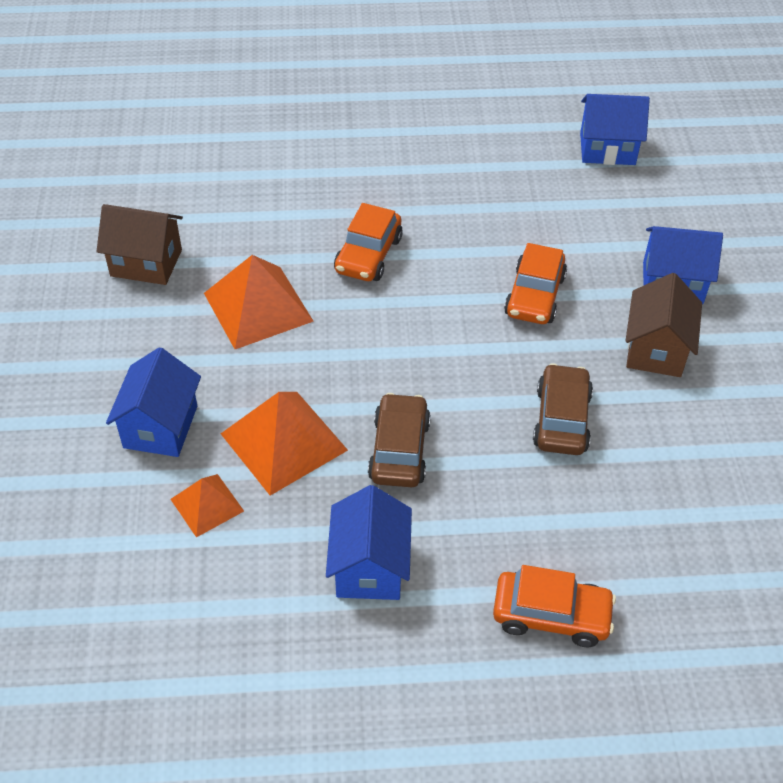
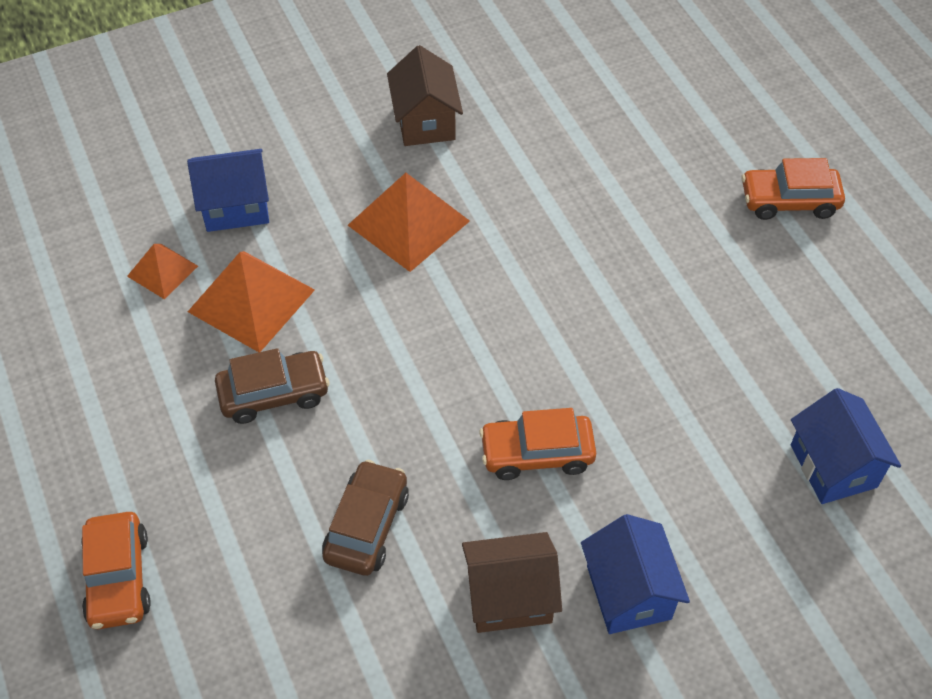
camera: 70 degrees right, 5 degrees up
(368, 255) = (523, 286): orange car -> orange car (789, 201)
(369, 567) = (132, 412): blue house -> none
(562, 419) = (367, 526): brown car -> brown car turned 60 degrees counterclockwise

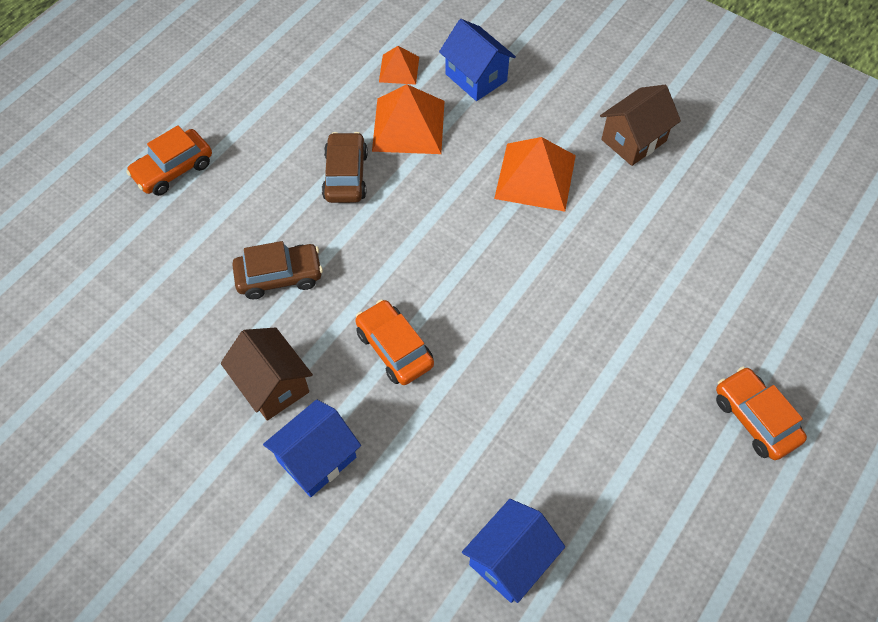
camera: 60 degrees right, 5 degrees up
(274, 394) = (346, 175): brown car -> brown car turned 135 degrees counterclockwise

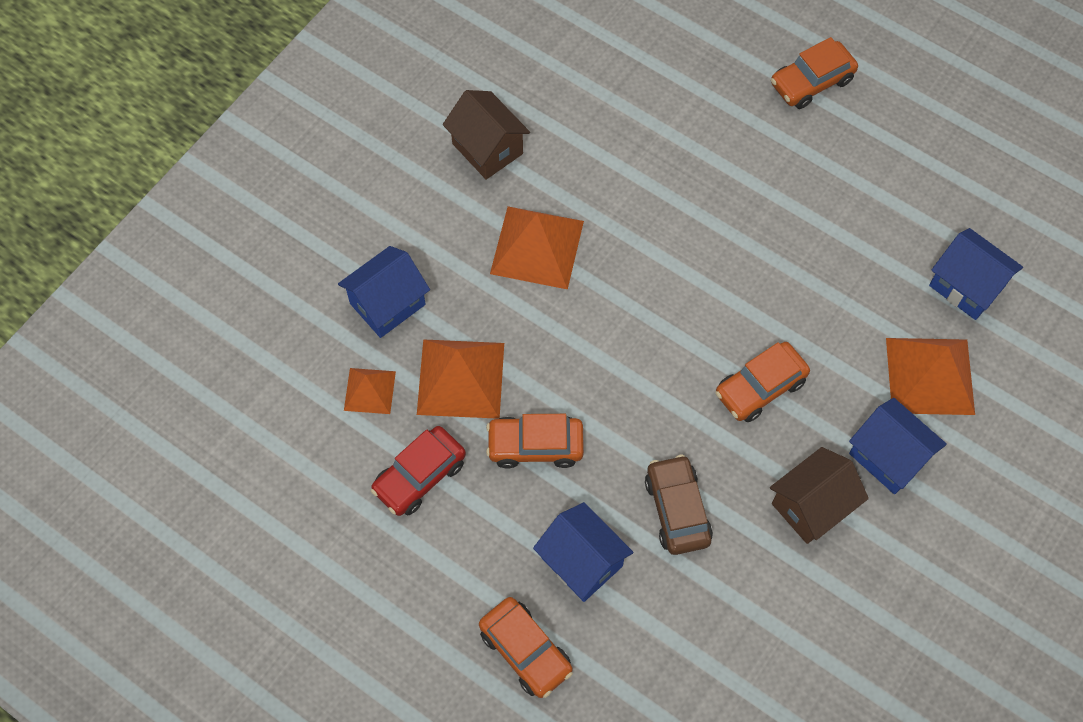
camera: 90 degrees left, 5 degrees up
(241, 207) = (582, 562): none -> blue house
(324, 101) = (419, 476): none -> red car
(346, 175) = (535, 445): brown car -> orange car
(403, 509) = (930, 376): none -> orange pyramid

